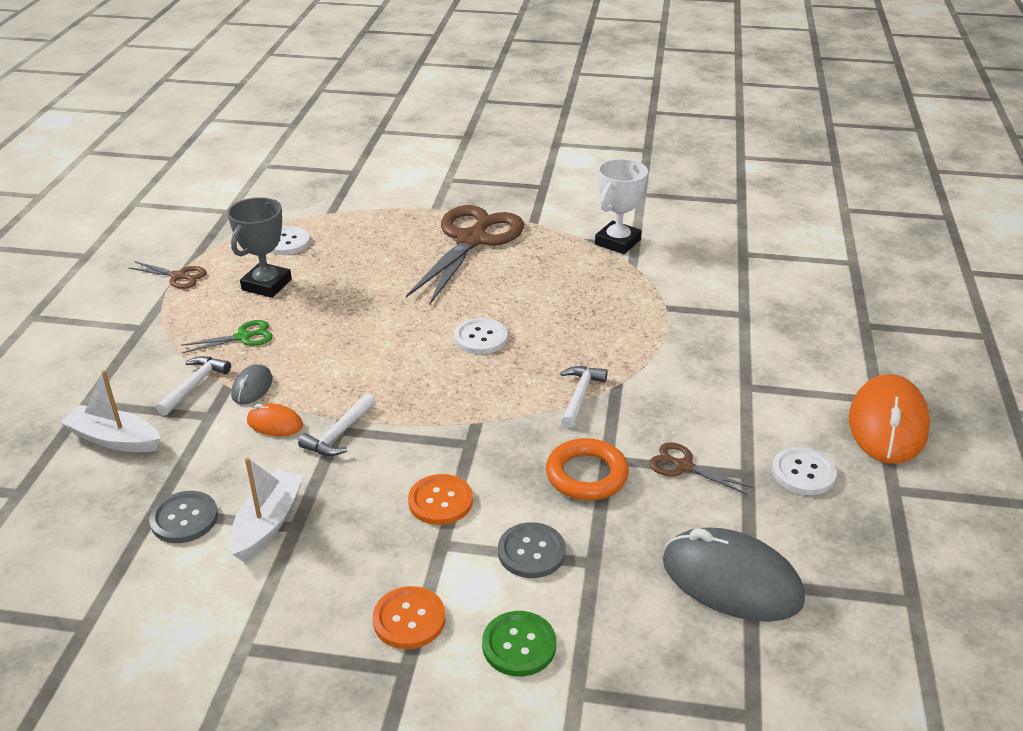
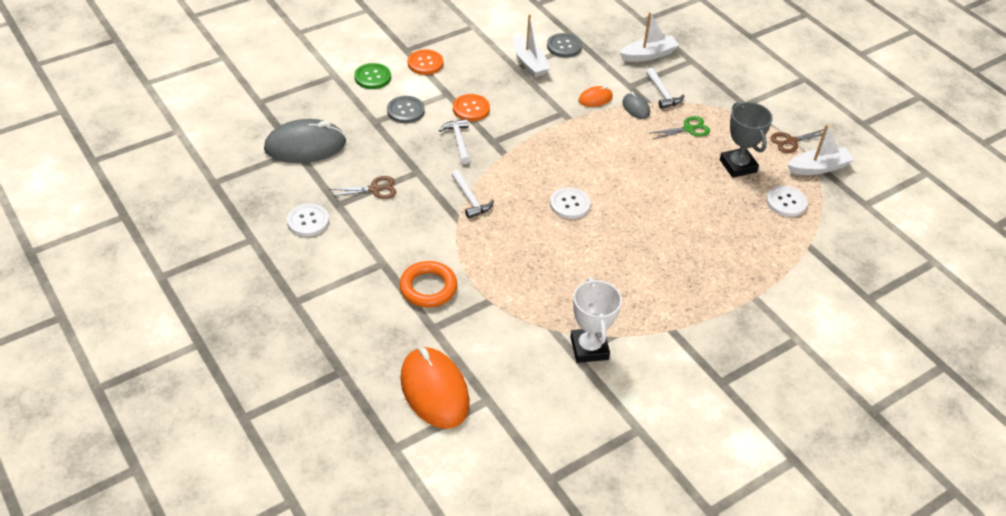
camera: 135 degrees right, 10 degrees up
(204, 248) = (818, 167): none -> white boat
(243, 337) = (688, 129): green scissors -> green scissors turned 135 degrees counterclockwise
(339, 434) = (559, 111): white hammer -> white hammer (458, 141)
(472, 240) = (685, 281): brown scissors -> none
(586, 475) = (418, 157): orange ring -> orange ring (428, 287)
(887, 424) = (278, 283): orange mouse -> orange mouse (434, 390)

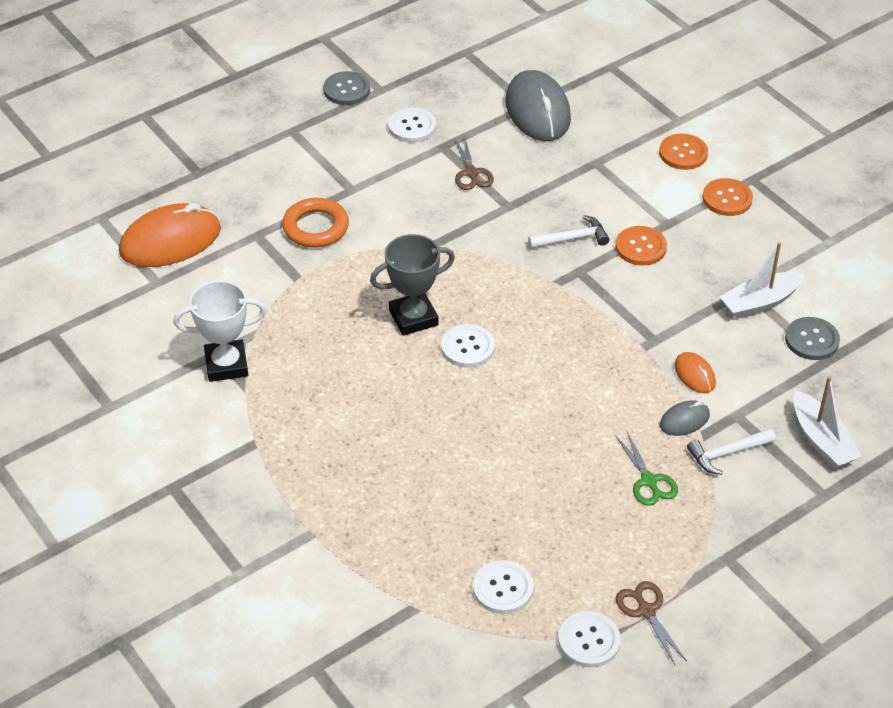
camera: 90 degrees right, 0 degrees up
(372, 77) = (683, 153): green button -> orange button
(405, 111) = (622, 187): grey button -> grey button (346, 90)
(470, 199) = (464, 255): white hammer -> none
(738, 166) = (575, 536): grey trophy -> grey trophy (413, 318)
(818, 167) = (589, 641): white boat -> white button

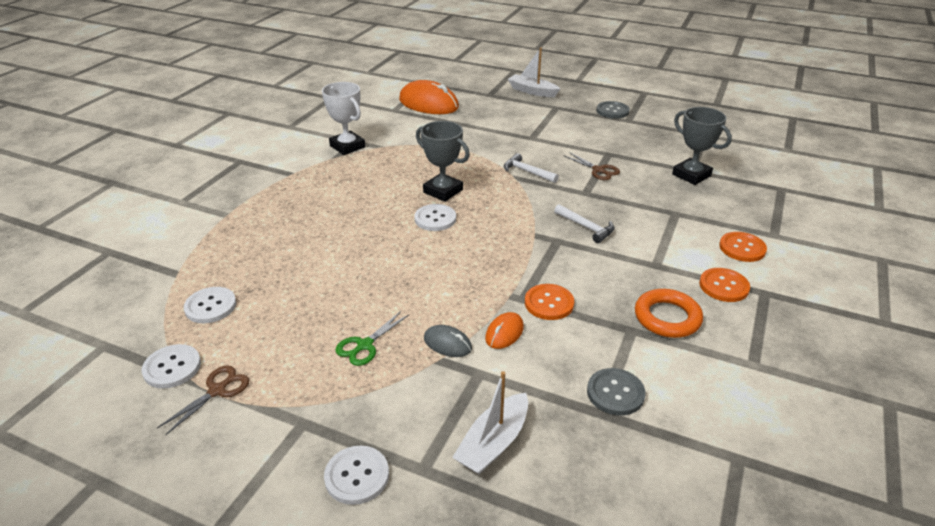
camera: 60 degrees right, 10 degrees down
(315, 227) = (486, 137): orange ring -> orange ring (667, 317)
(412, 126) = (611, 139): white button -> white button (357, 476)
(471, 173) = (598, 170): brown scissors -> brown scissors turned 90 degrees counterclockwise
(537, 111) = (691, 175): grey mouse -> grey trophy
(640, 247) = (615, 260): orange button -> orange button (549, 303)
(727, 454) = (428, 382): white hammer -> white hammer (527, 172)
(760, 302) = (626, 344): white boat -> white boat (532, 91)

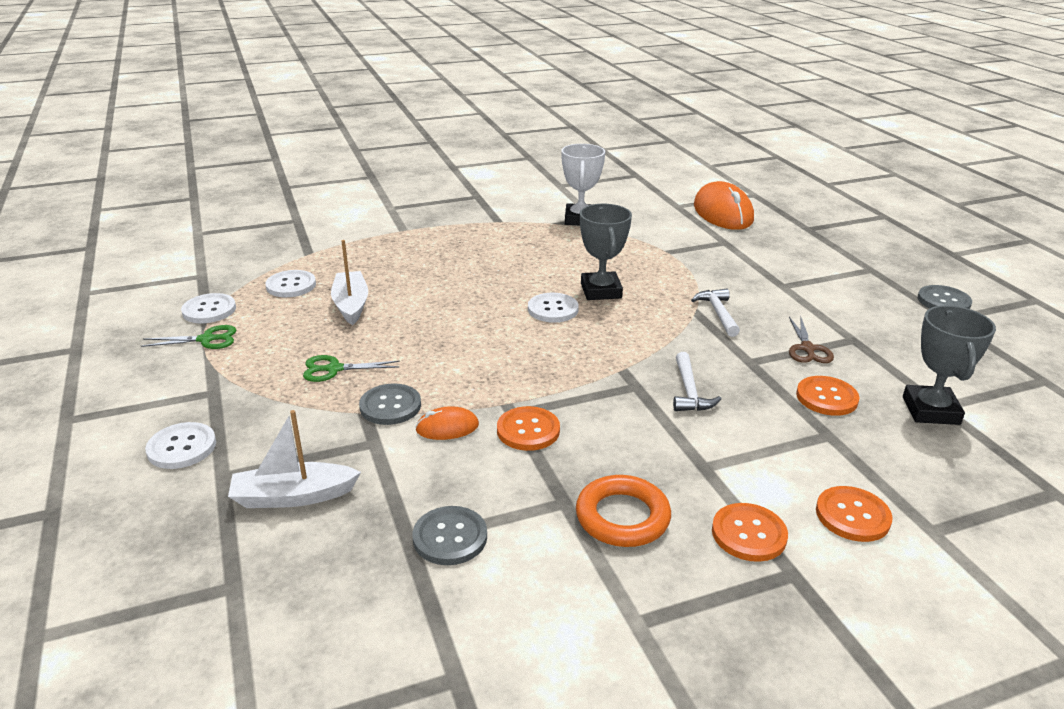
camera: 45 degrees right, 5 degrees down
(217, 390) = (206, 339): brown scissors -> green scissors
(447, 343) = (390, 406): grey mouse -> grey button
(532, 91) = (868, 243): white boat -> white boat (351, 305)
(646, 193) = (826, 397): none -> orange button

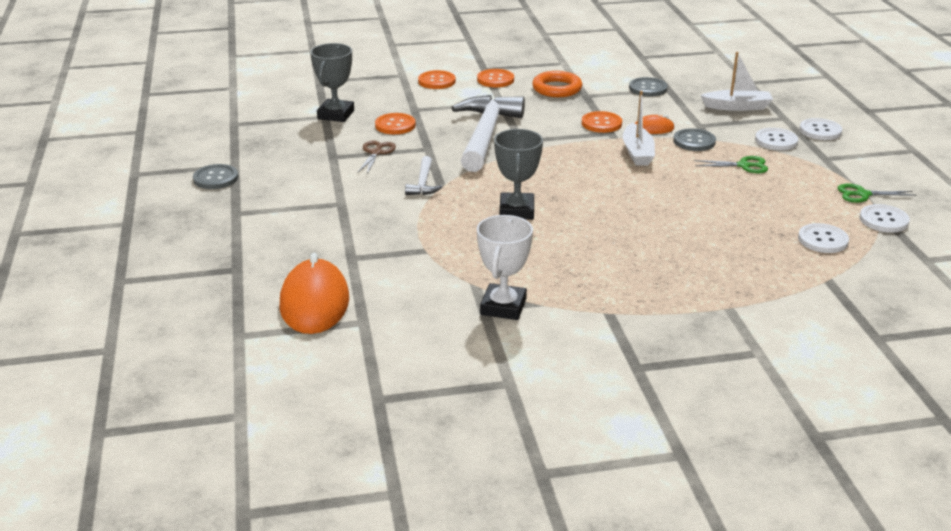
camera: 170 degrees left, 0 degrees up
(351, 305) = (753, 215): white boat -> white boat (637, 153)
(553, 309) = (567, 197): white button -> white button (776, 140)
(689, 391) = (485, 134): white hammer -> white hammer, size x2.21

